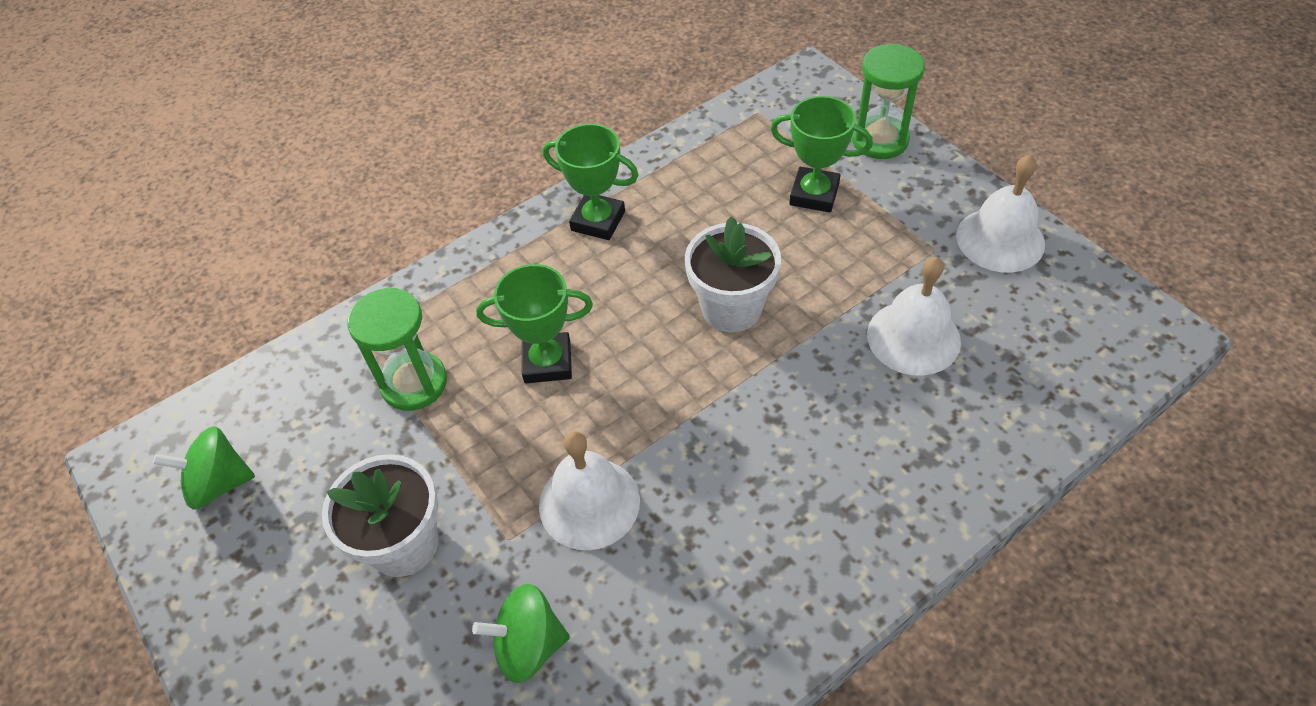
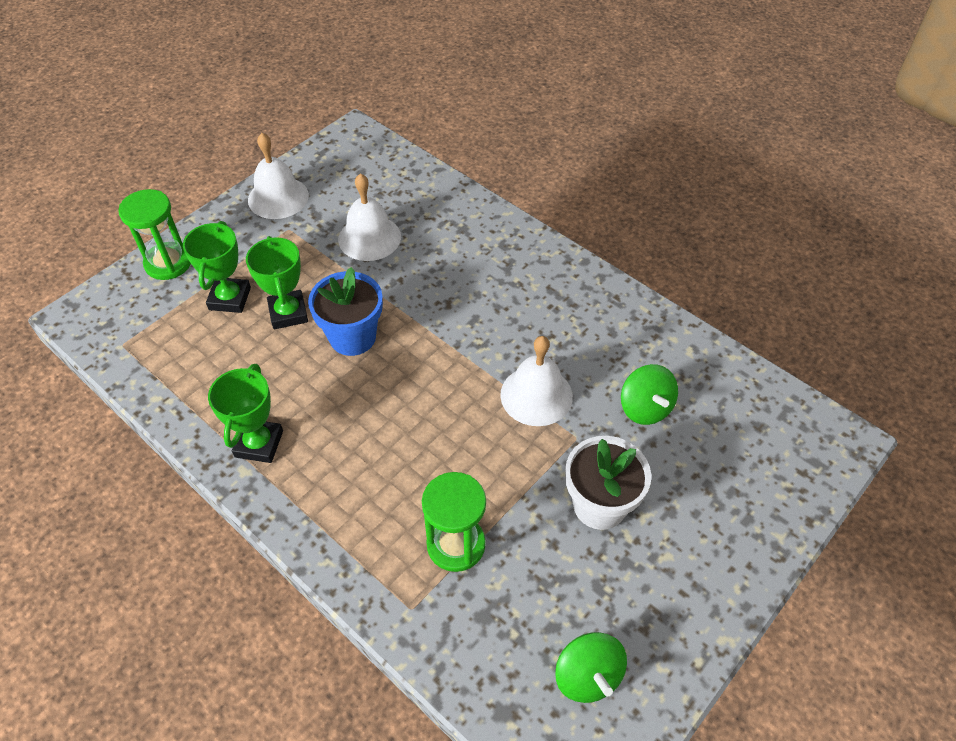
camera: 105 degrees left, 0 degrees up
(547, 362) = (419, 448): green trophy -> green trophy (288, 313)
(731, 308) = (352, 337): white flower pot -> blue flower pot

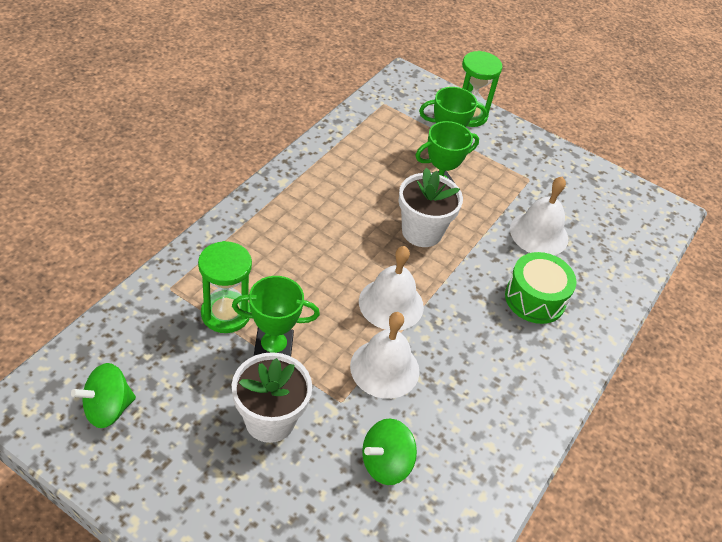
camera: 75 degrees right, 5 degrees down
(259, 444) = (307, 186): green trophy -> green trophy (273, 349)
(278, 197) = (564, 168): white bell -> white bell (391, 304)
(352, 337) = (422, 232): blue flower pot -> white flower pot
(455, 258) = (535, 299): none -> green drum

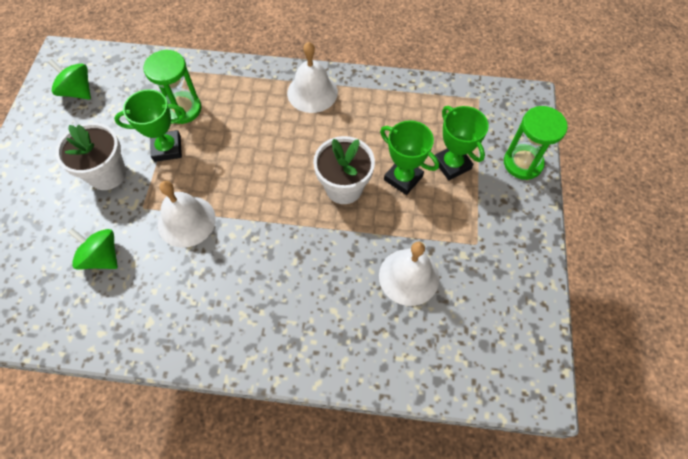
camera: 70 degrees right, 15 degrees up
(273, 349) = (167, 148): green trophy -> green trophy turned 75 degrees counterclockwise
(391, 304) = (252, 199): white bell -> white bell (312, 92)
(535, 299) = (325, 301): green drum -> none

